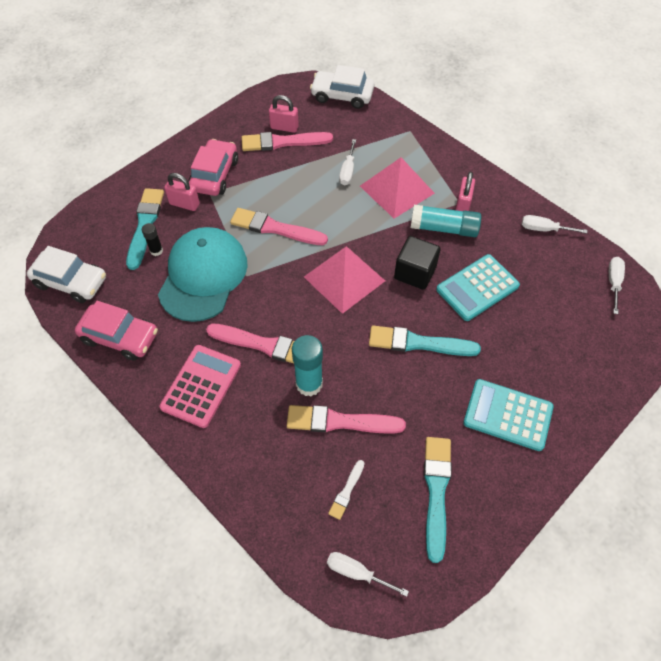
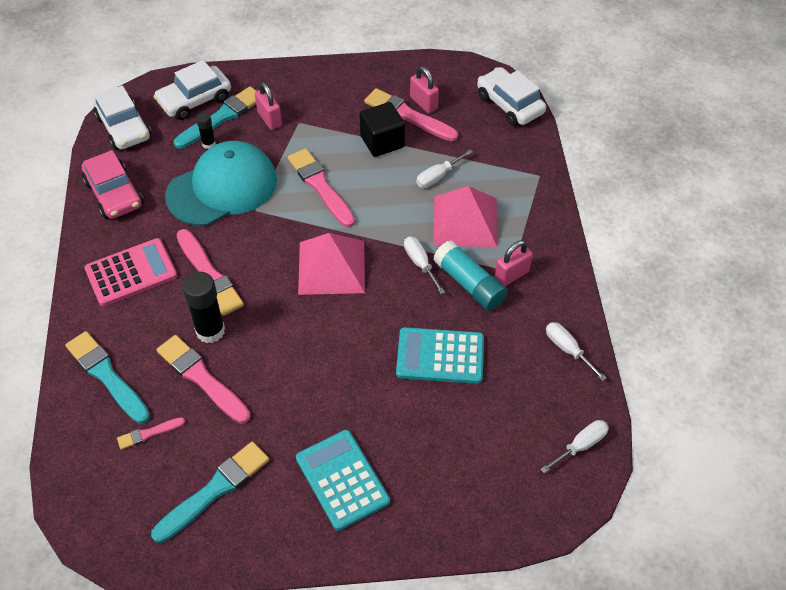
camera: 40 degrees right, 5 degrees down
(108, 225) = (194, 100): none -> white car
(214, 175) = (319, 109): pink car -> none
(309, 384) = (210, 331): turquoise glue stick -> black glue stick
(347, 491) = (149, 434): white brush -> pink brush
(356, 572) = (91, 497): white screwdriver -> white screwdriver (420, 263)
(415, 273) = (398, 304): black cube -> black cube (382, 142)
(418, 343) = (334, 364): turquoise brush -> turquoise brush (107, 376)

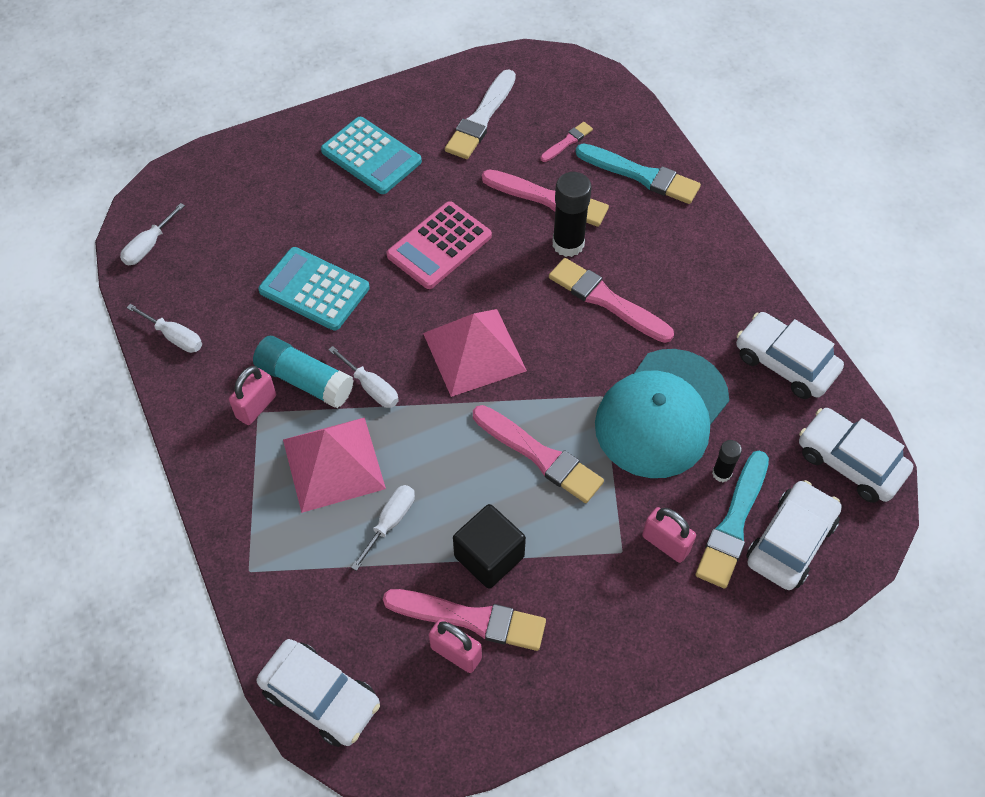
camera: 160 degrees right, 5 degrees up
(114, 194) = (785, 363): pink car -> white car
(131, 273) = (692, 277): pink calculator -> pink calculator (439, 246)
(214, 490) = (481, 118): turquoise brush -> white brush
(440, 356) = (314, 289): turquoise calculator -> turquoise calculator turned 135 degrees counterclockwise

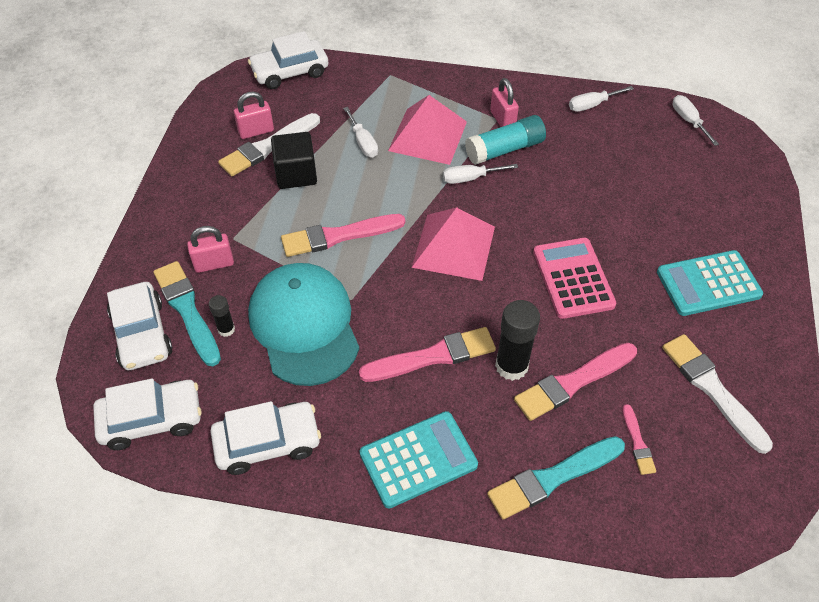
camera: 125 degrees right, 5 degrees down
(314, 289) = (582, 187): turquoise calculator -> turquoise calculator (418, 459)
(470, 619) = (268, 147): pink brush -> white brush

